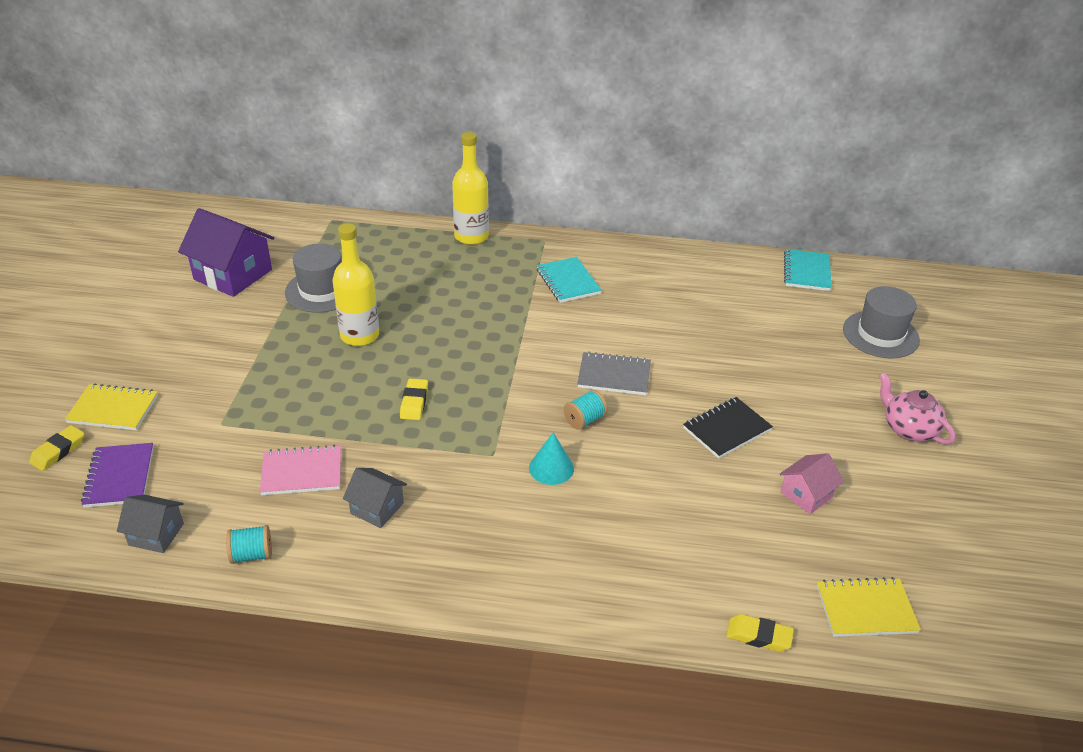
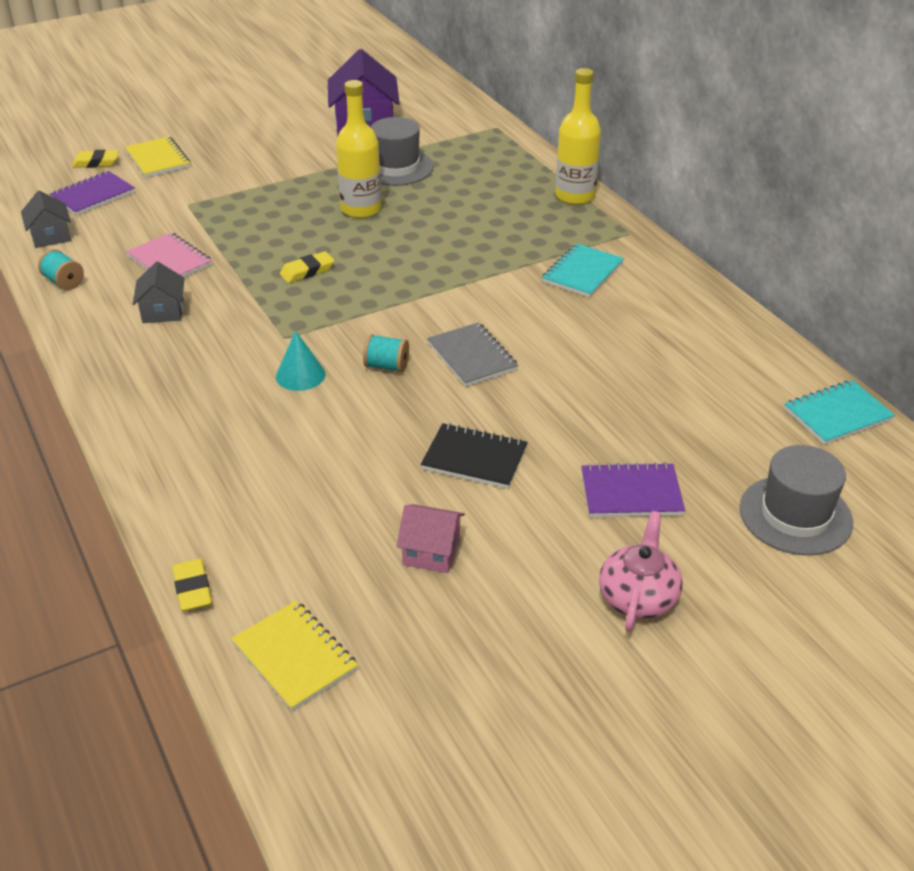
camera: 55 degrees right, 0 degrees up
(815, 382) = (631, 493): none -> purple notebook

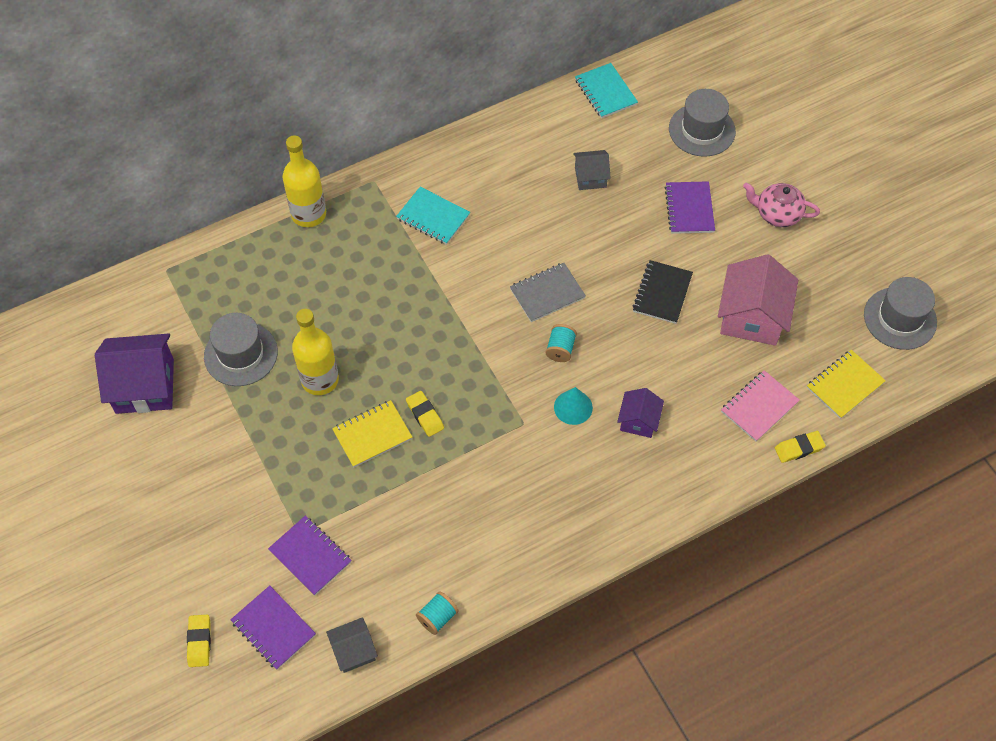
camera: 90 degrees left, 20 degrees up
(158, 159) = (199, 579): yellow notebook -> yellow notebook (372, 435)
(160, 211) = (310, 556): none -> purple notebook
(163, 311) = (486, 522): grey house -> grey house (590, 177)
(170, 261) = (404, 531): pink notebook -> pink notebook (759, 407)
(271, 429) = (638, 421): none -> purple house
(424, 753) = (900, 318): none -> grey hat
(431, 552) = (752, 317): pink house -> pink house, size x1.84

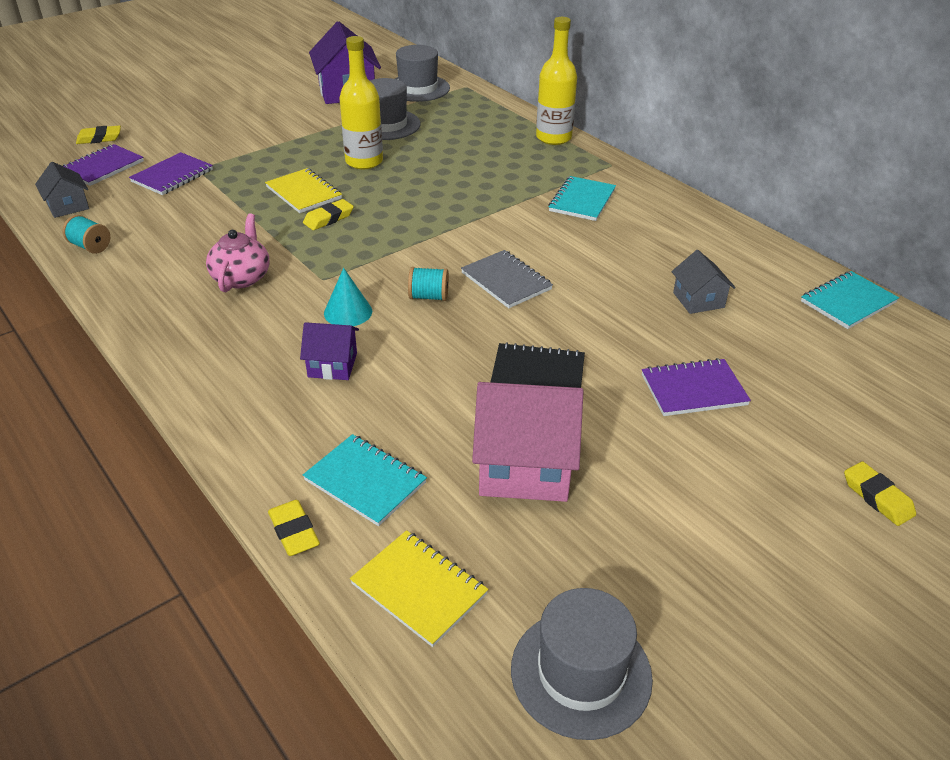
camera: 80 degrees right, 20 degrees down
(702, 130) = (847, 394): grey hat -> grey hat (418, 88)
(759, 407) = (365, 481): pink notebook -> turquoise notebook
(777, 214) = (735, 487): pink teapot -> pink teapot (241, 277)
(790, 150) = (877, 497): none -> yellow eraser

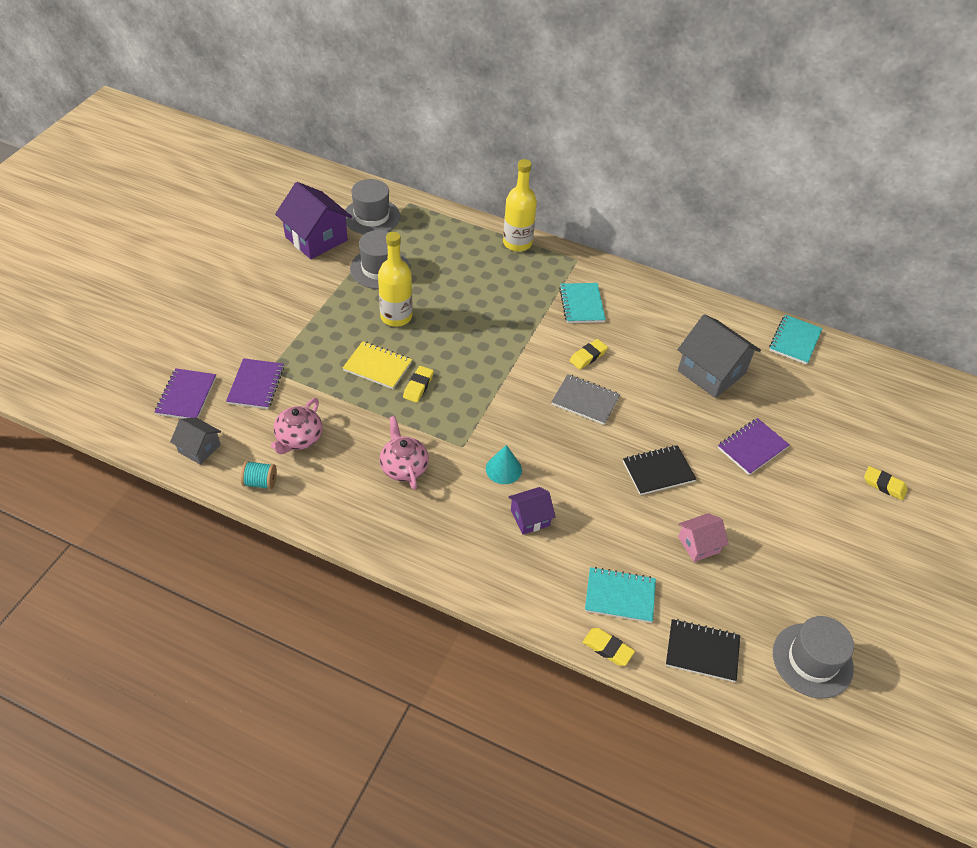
camera: 30 degrees left, 10 degrees up
(99, 138) = (150, 364): yellow eraser -> yellow eraser (588, 356)
(164, 225) = (298, 438): none -> pink teapot
(419, 589) = (702, 651): yellow notebook -> black notebook
(428, 297) = (546, 434): turquoise spool -> none
(524, 466) = (698, 545): pink house -> pink house, size x0.54
(698, 300) = (711, 372): grey house -> grey house, size x1.84

